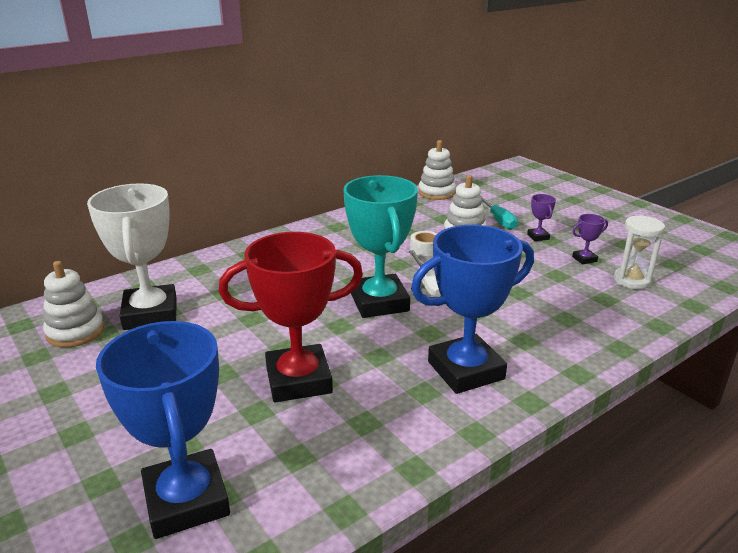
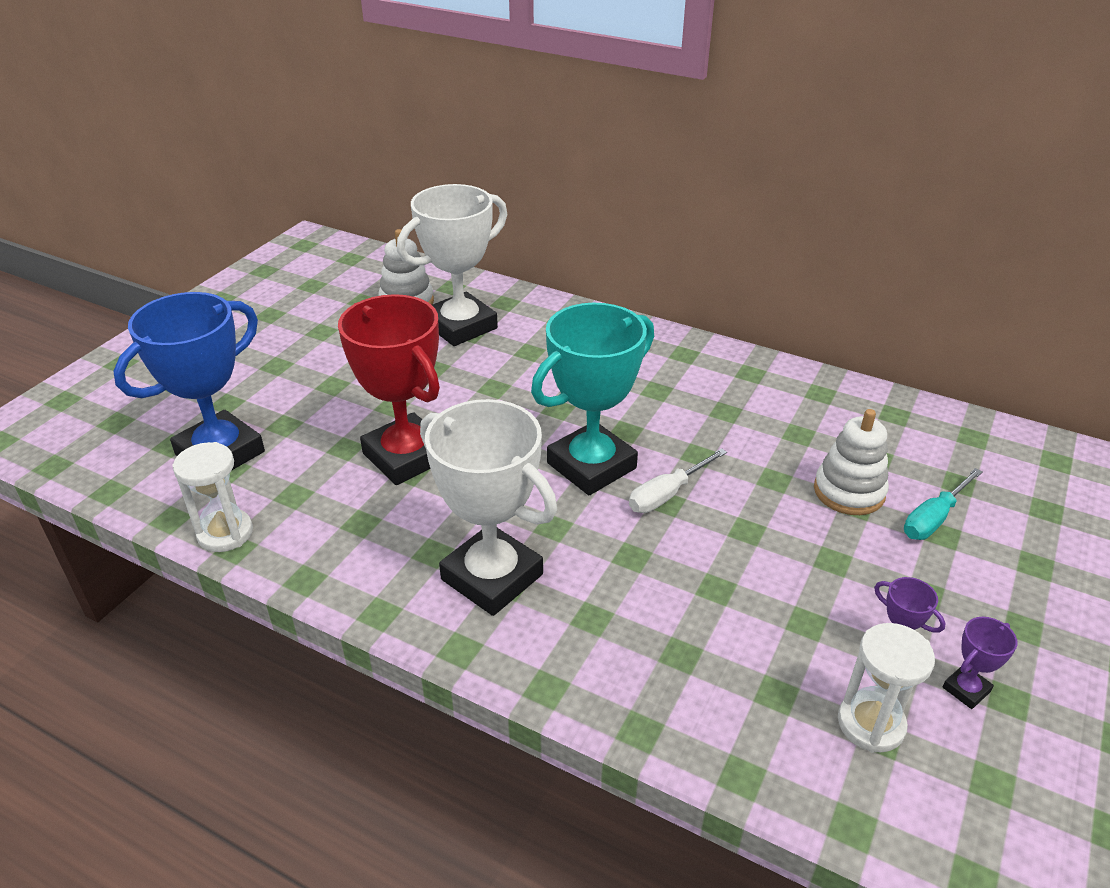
camera: 65 degrees right, 10 degrees up
(318, 515) = (225, 533): none -> white hourglass
(425, 249) = (761, 465): white tape -> none
(436, 193) = (960, 428): white stacking toy -> none
(465, 370) = (492, 577): blue trophy -> white trophy
(538, 237) = (920, 576): purple trophy -> purple trophy (966, 689)

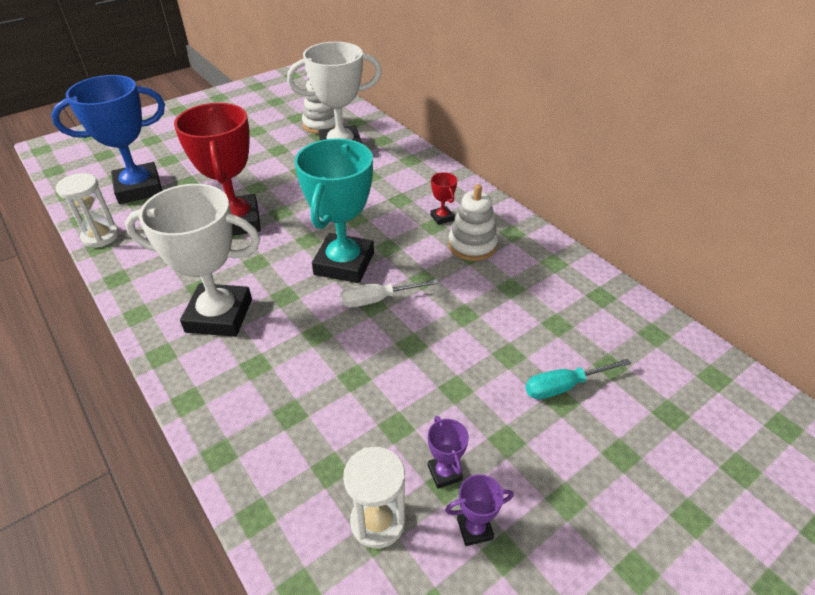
camera: 25 degrees right, 5 degrees up
(492, 577) = (219, 315): white trophy -> white trophy turned 60 degrees counterclockwise
(591, 466) = (344, 263): turquoise trophy -> turquoise trophy turned 60 degrees counterclockwise
(659, 378) = (442, 217): none -> red trophy
(849, 491) = (513, 342): white stacking toy -> white stacking toy (472, 245)

